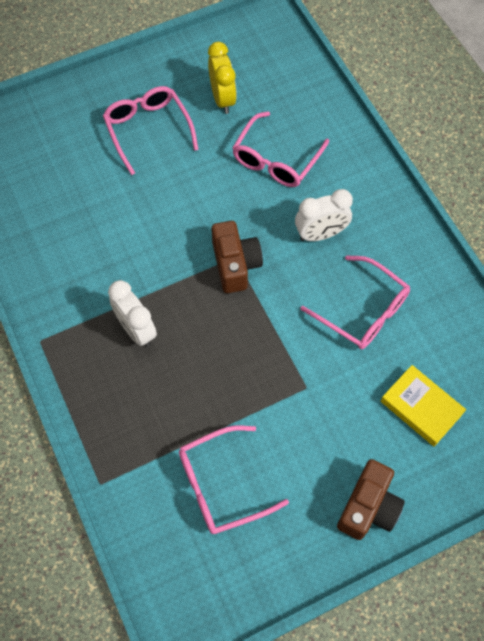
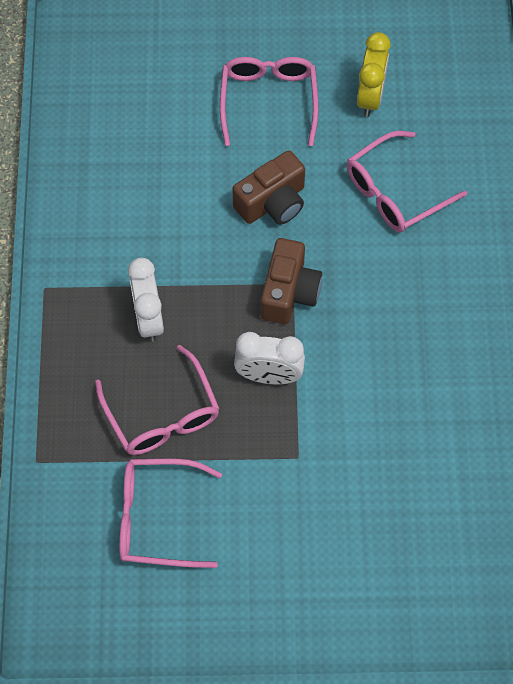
camera: 25 degrees right, 0 degrees up
(320, 234) = (401, 298): white clock -> white clock (269, 376)
(363, 311) = (403, 402): pink glasses -> pink glasses (162, 414)
(368, 507) = (298, 609): brown camera -> brown camera (272, 202)
(421, 407) = (411, 533): yellow book -> none

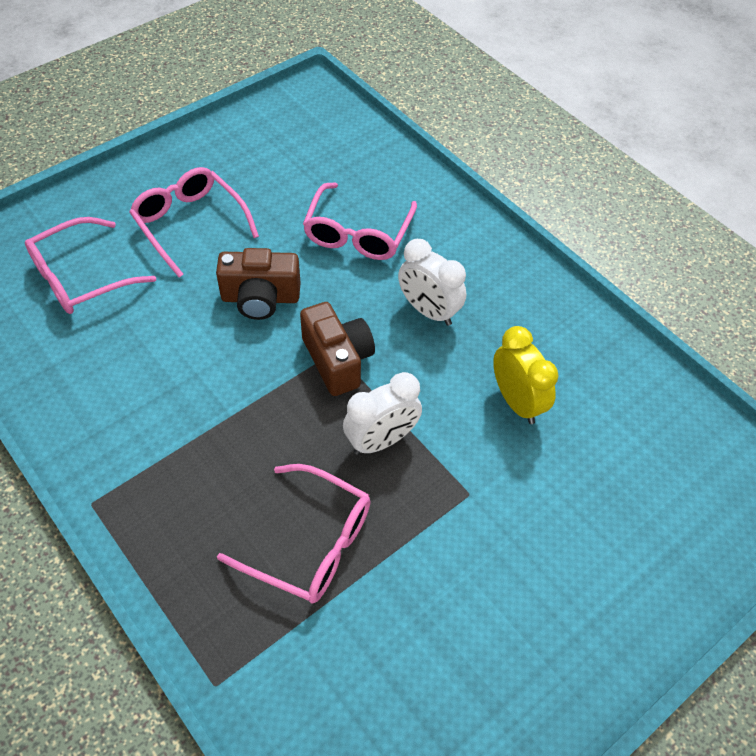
camera: 40 degrees left, 10 degrees down
(148, 318) = (224, 464): white clock -> white clock (428, 311)
(157, 518) = (390, 648): pink glasses -> pink glasses (81, 277)
(272, 202) = (260, 298): brown camera -> brown camera turned 75 degrees clockwise
(370, 97) = (276, 178): yellow clock -> yellow clock (517, 402)

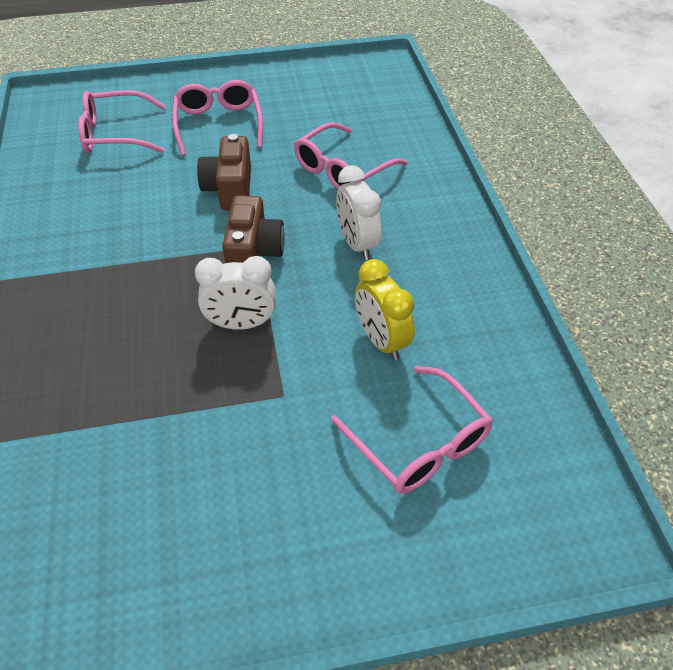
camera: 30 degrees right, 5 degrees down
(260, 298) = (230, 189): brown camera -> brown camera turned 60 degrees clockwise
(310, 543) = (125, 375): pink glasses -> pink glasses (419, 442)
(517, 402) = (381, 341): yellow clock -> yellow clock turned 150 degrees clockwise

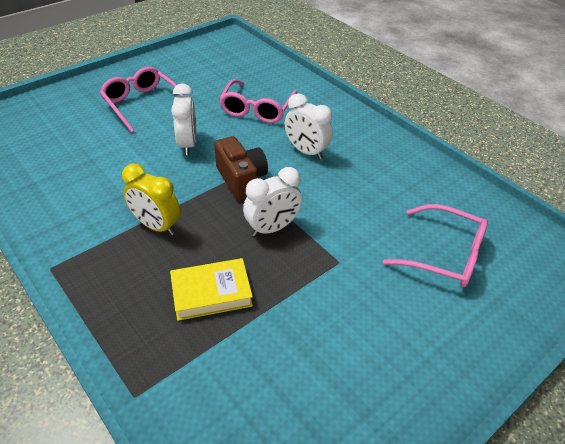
camera: 30 degrees left, 5 degrees down
(116, 134) = (62, 132): pink glasses -> none
(121, 371) = (211, 293): none -> yellow book
(230, 189) = (188, 144): brown camera -> white clock
(381, 341) = (371, 204): yellow clock -> yellow clock (156, 226)

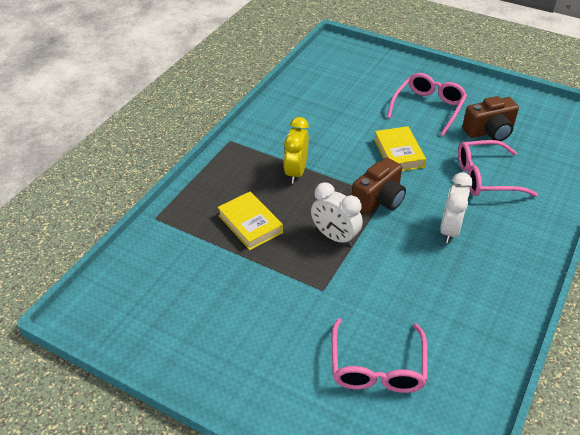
camera: 70 degrees right, 0 degrees up
(188, 144) = (398, 153): white clock -> yellow book
(204, 85) = (489, 132): none -> brown camera

